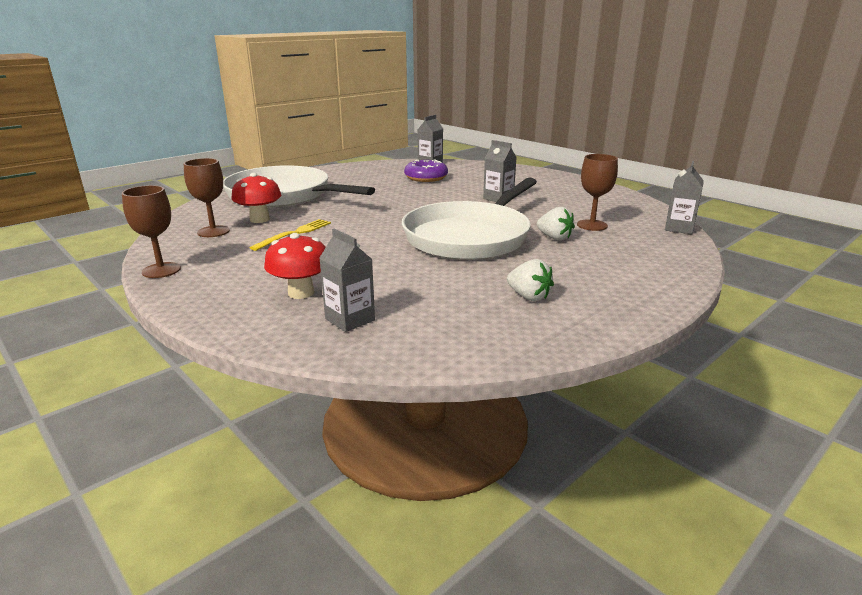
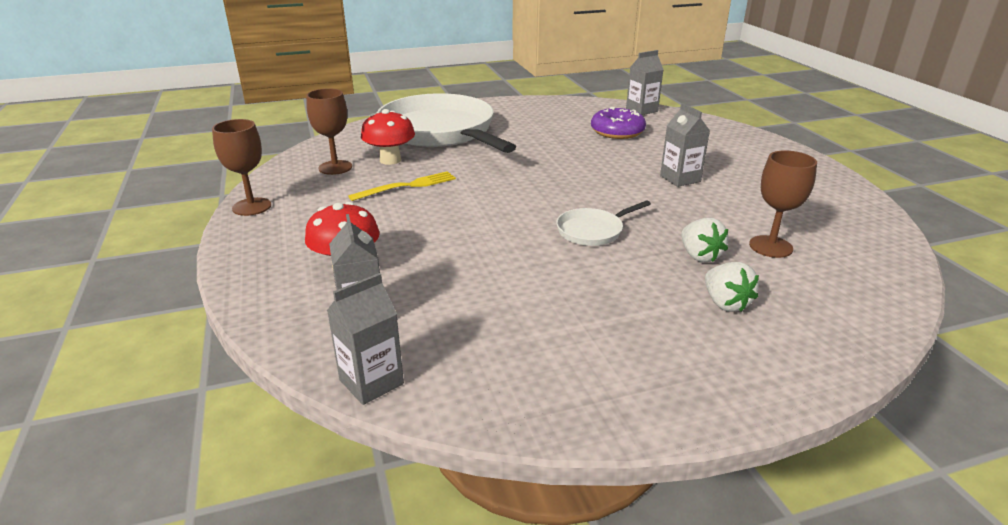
camera: 25 degrees right, 5 degrees up
(470, 237) = (592, 231): white pan -> white pan, size x0.42
(528, 297) = (584, 339): white strawberry -> white strawberry (725, 303)
(679, 228) = (901, 280): grey carton -> grey carton (371, 382)

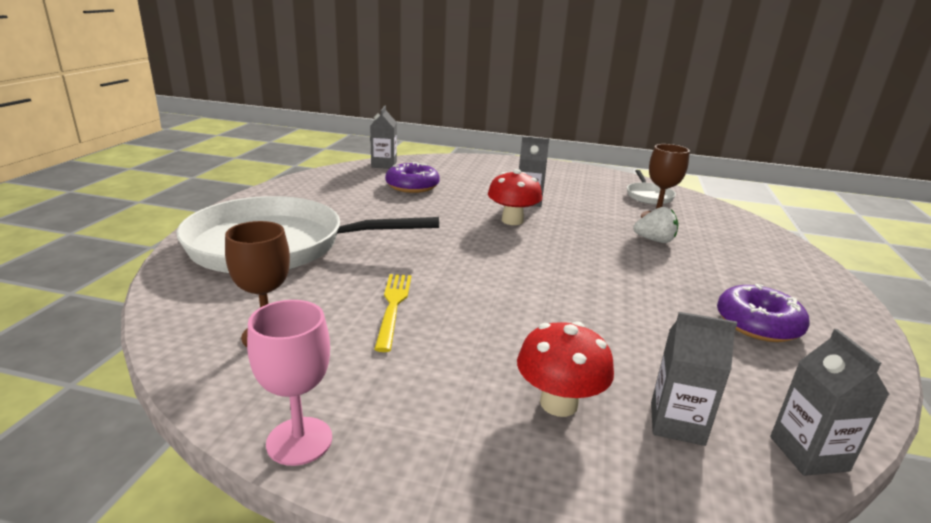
camera: 60 degrees left, 5 degrees down
(252, 207) = (299, 441): brown goblet -> pink goblet
(390, 160) = (305, 295): red mushroom -> red mushroom (512, 220)
(579, 340) = (758, 324): none -> purple donut
(592, 231) = (586, 258): white pan -> white pan (648, 196)
(725, 303) = (724, 258): white strawberry -> none

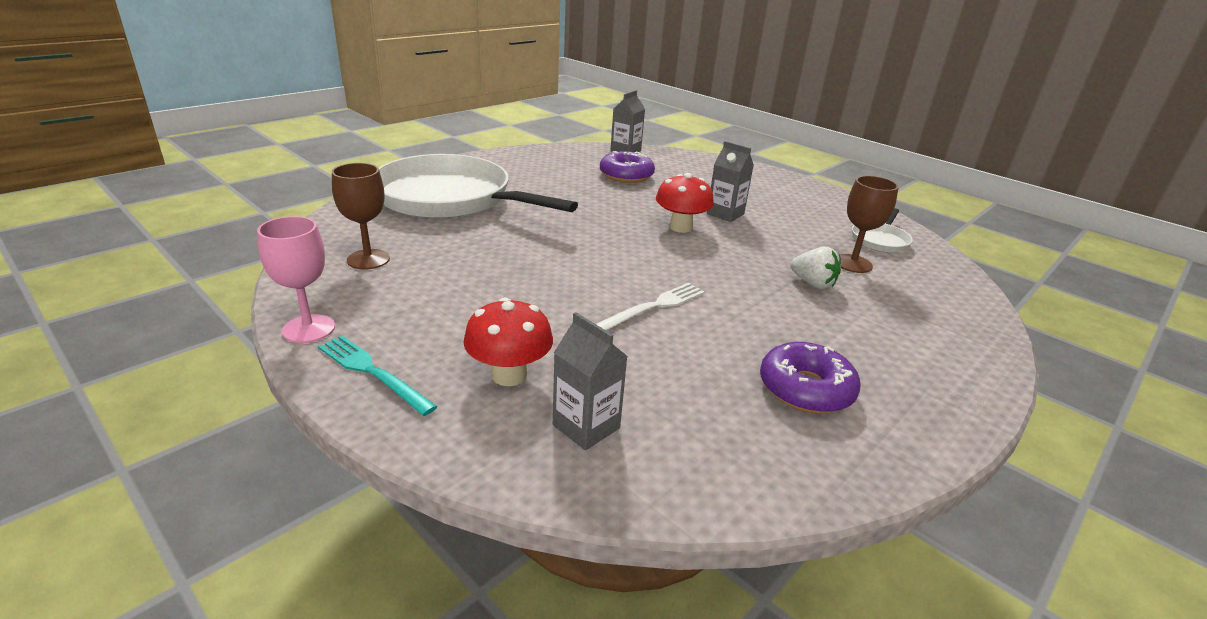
camera: 30 degrees right, 5 degrees up
(393, 307) = (478, 267): yellow fork -> none
(434, 459) = (373, 372): none -> turquoise fork
(582, 294) = (654, 306): none -> white fork
(808, 453) = (673, 497): grey carton -> none

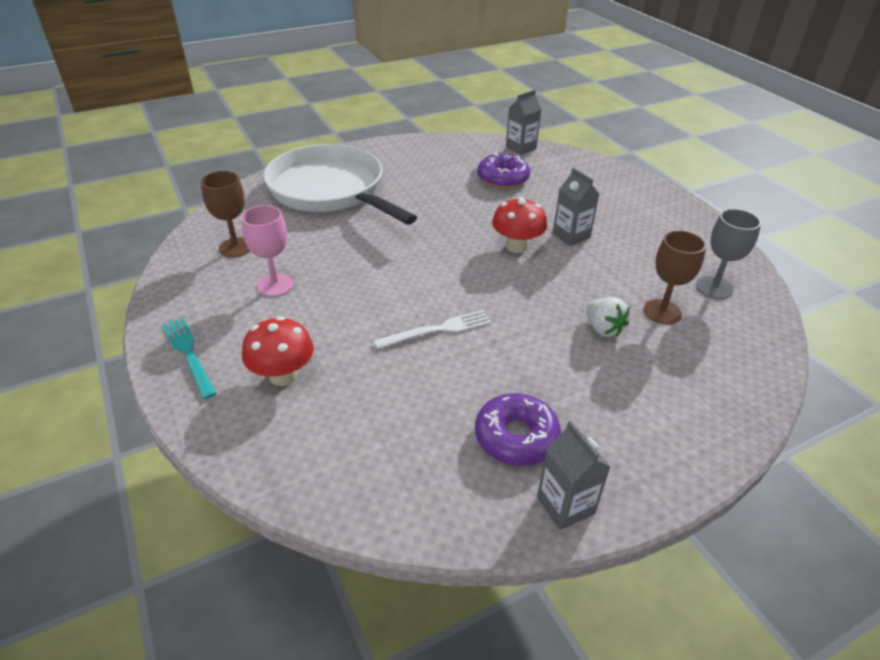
camera: 20 degrees right, 10 degrees up
(309, 329) = (164, 307): pink goblet -> pink goblet (275, 285)
(586, 426) = (314, 433): grey carton -> grey carton (565, 505)
(880, 240) = (714, 288): white pan -> grey goblet

